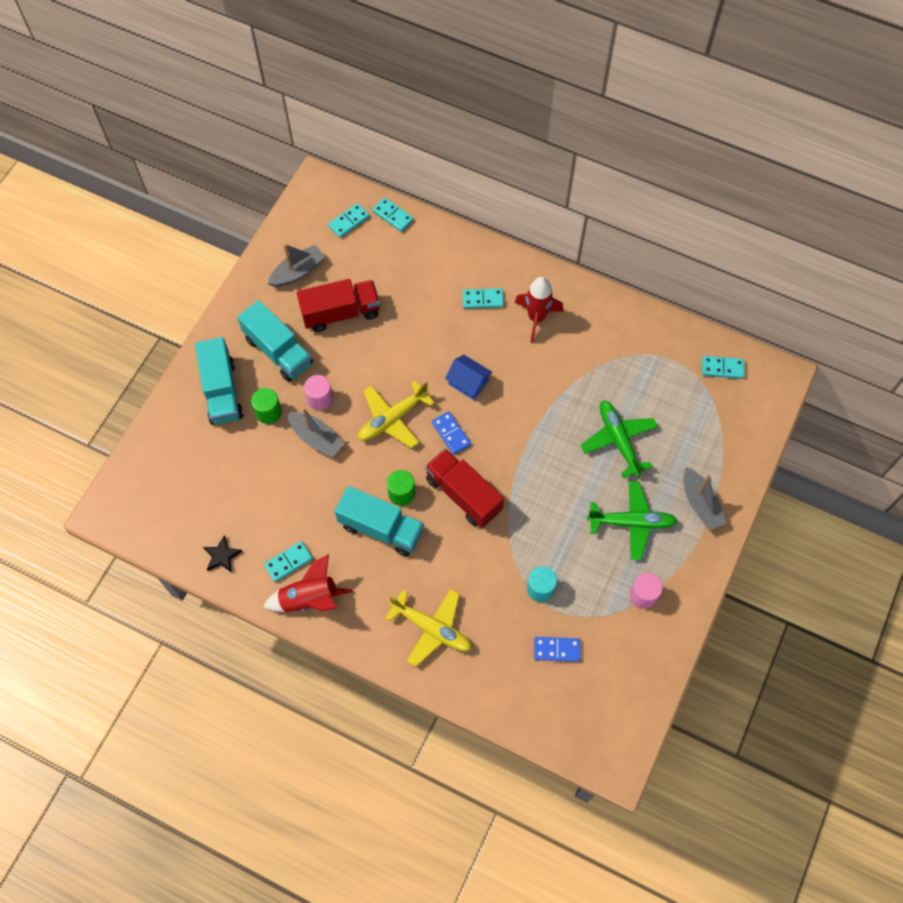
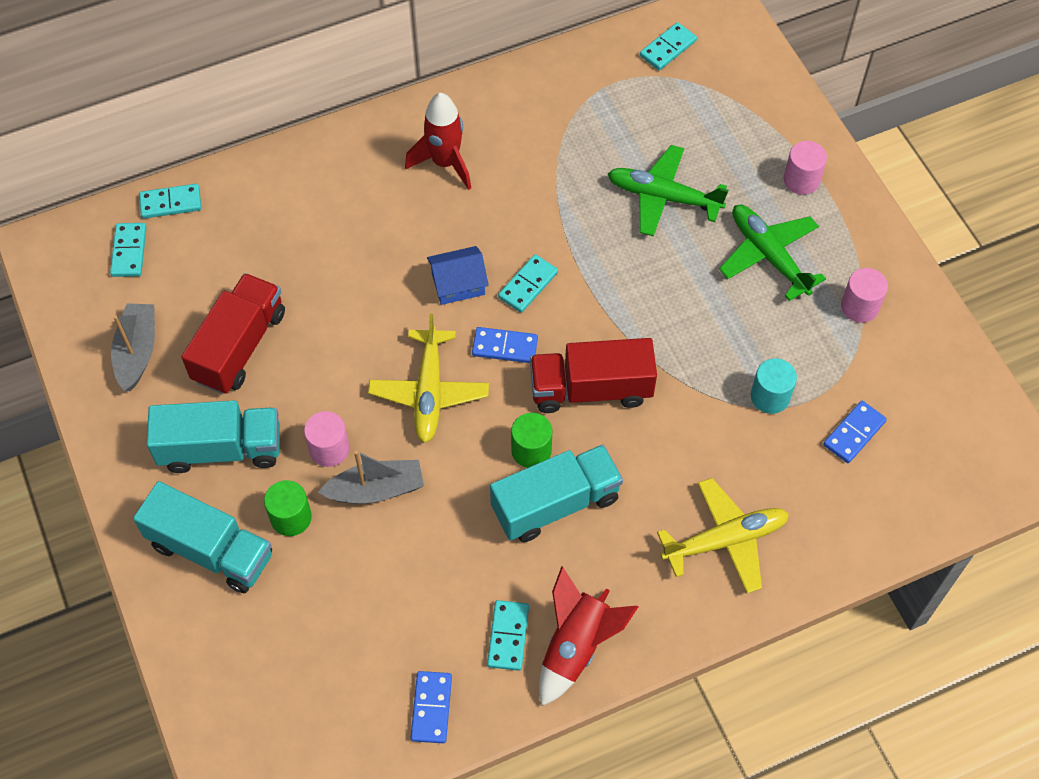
camera: 50 degrees left, 5 degrees down
(222, 556) = (431, 708): black star -> blue domino
(483, 299) = (370, 195): turquoise domino -> turquoise domino (528, 285)
(632, 522) = (768, 255): green plane -> green plane turned 75 degrees counterclockwise
(700, 503) = (801, 180): grey boat -> pink cylinder

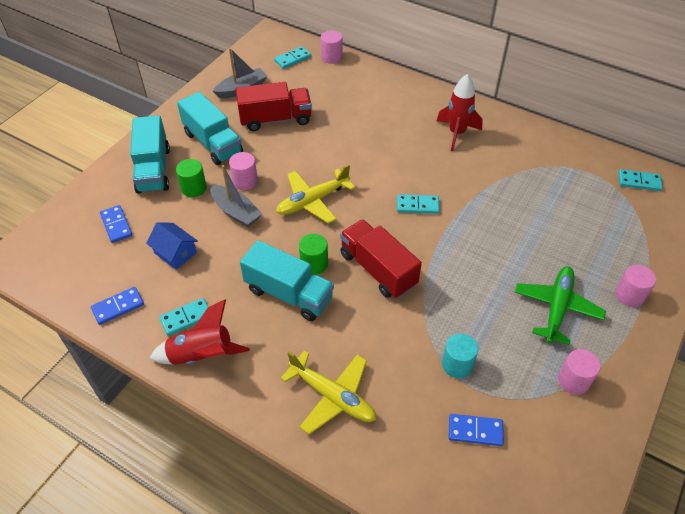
camera: 55 degrees right, 10 degrees down
(171, 203) = (331, 57): turquoise domino -> pink cylinder
(458, 284) = (389, 177): blue house -> blue house (175, 253)
(505, 347) = (369, 217): blue domino -> blue domino (116, 225)
(663, 197) = (538, 233): green plane -> none

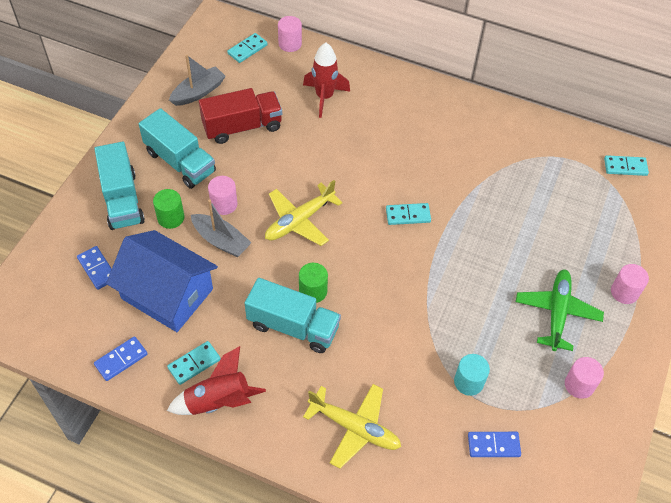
camera: 10 degrees left, 5 degrees up
(175, 253) = (167, 294): blue house -> blue house, size x2.04
(378, 269) = (378, 290): red truck -> none
(456, 133) = (437, 127): red rocket -> red rocket (324, 97)

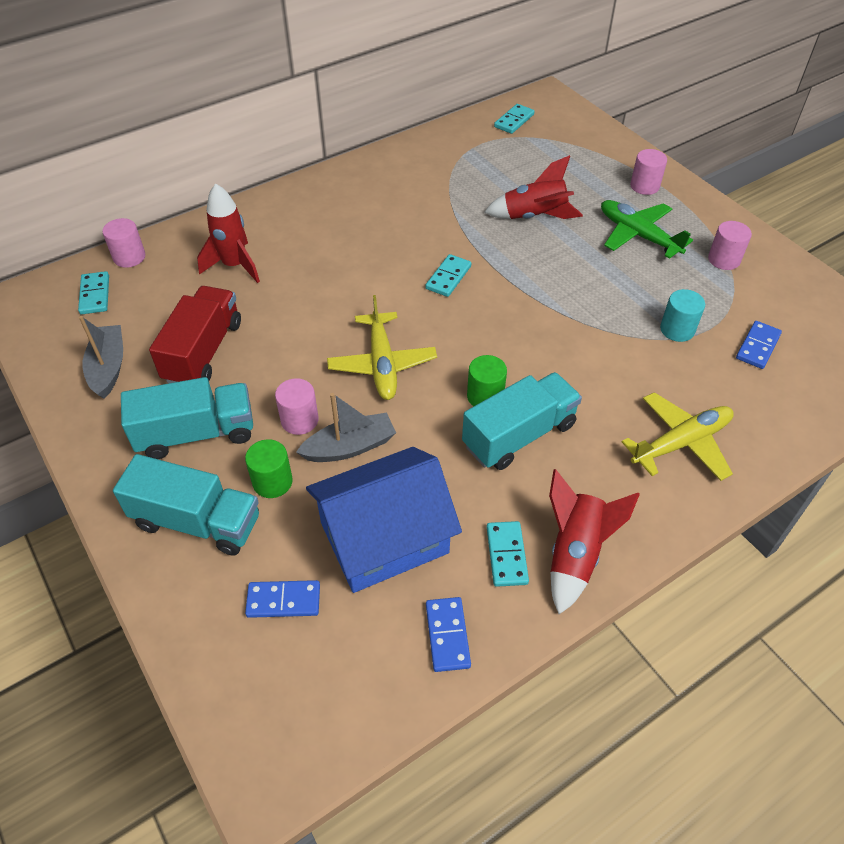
camera: 55 degrees left, 5 degrees down
(518, 235) = (534, 217): none -> red rocket

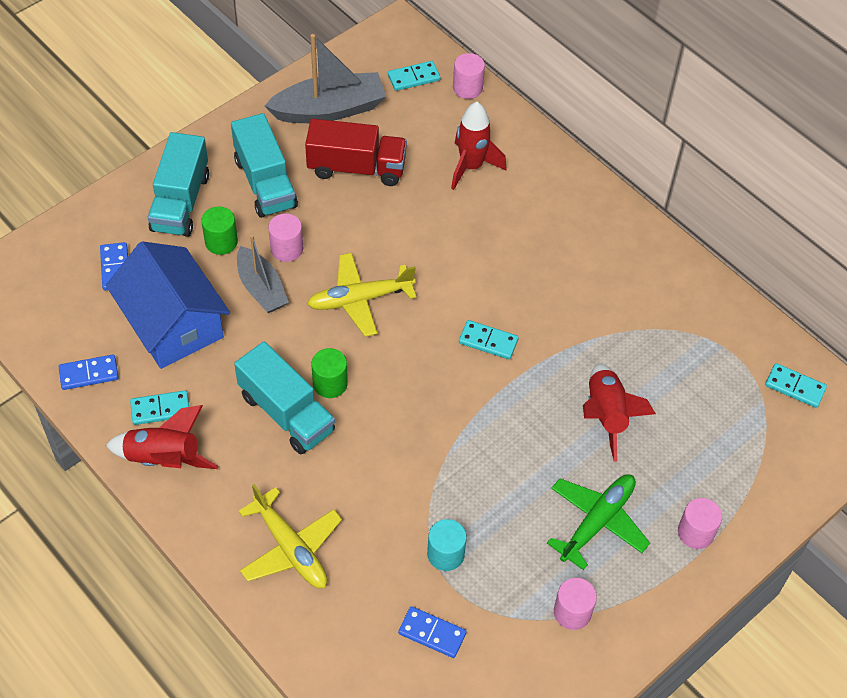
camera: 80 degrees right, 5 degrees up
(108, 367) = (329, 109): grey boat -> grey boat, size x1.53

